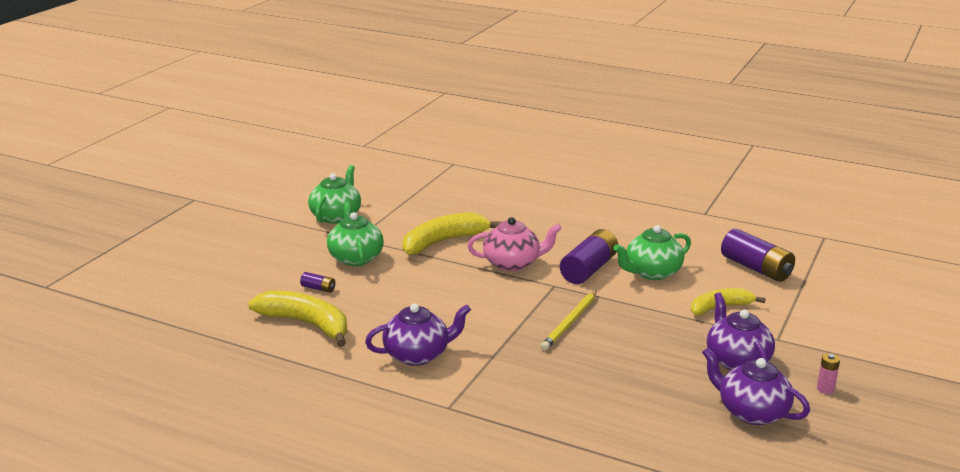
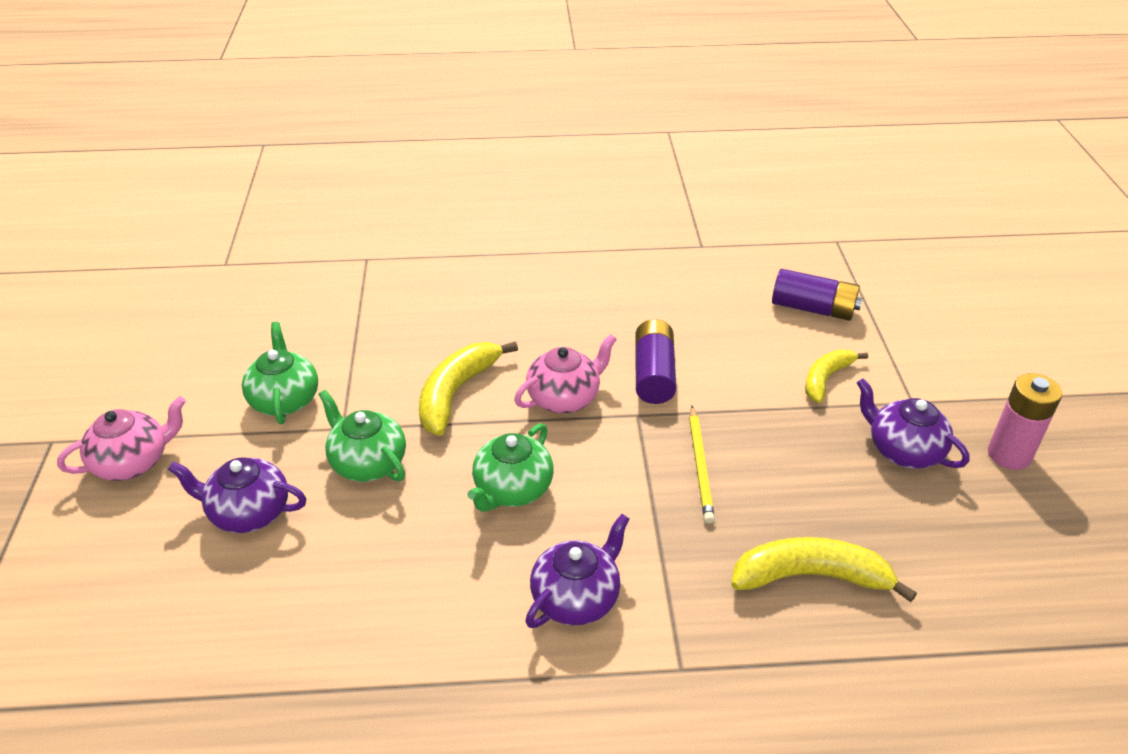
camera: 30 degrees left, 15 degrees up
(227, 220) = (133, 462): none -> pink teapot
(307, 324) = (396, 608): yellow banana -> yellow banana (811, 576)
(318, 288) = (361, 537): purple battery -> none
(652, 272) = (721, 354): green teapot -> green teapot (512, 489)
(751, 412) = (976, 520): purple teapot -> purple teapot (248, 512)
(825, 389) = (1009, 455): pink battery -> pink battery, size x2.18

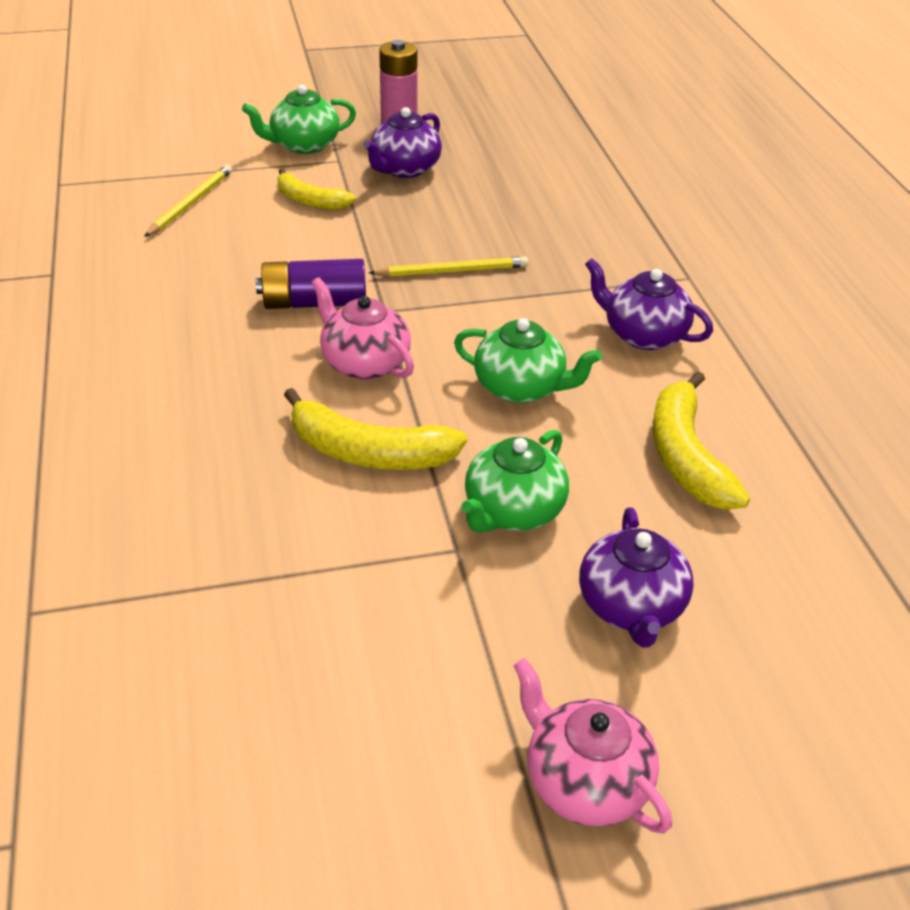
camera: 100 degrees left, 0 degrees up
(285, 400) = (410, 628): green teapot -> green teapot (304, 145)
(811, 576) = (566, 217): yellow banana -> yellow banana (686, 456)
(813, 308) = (191, 203): purple battery -> yellow pencil

